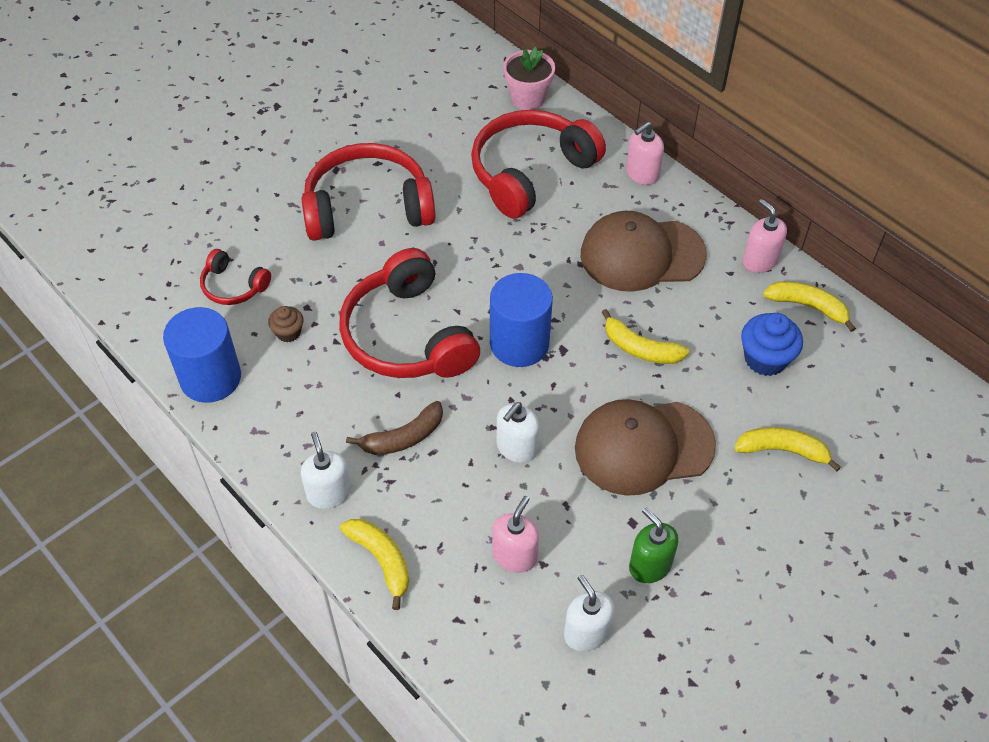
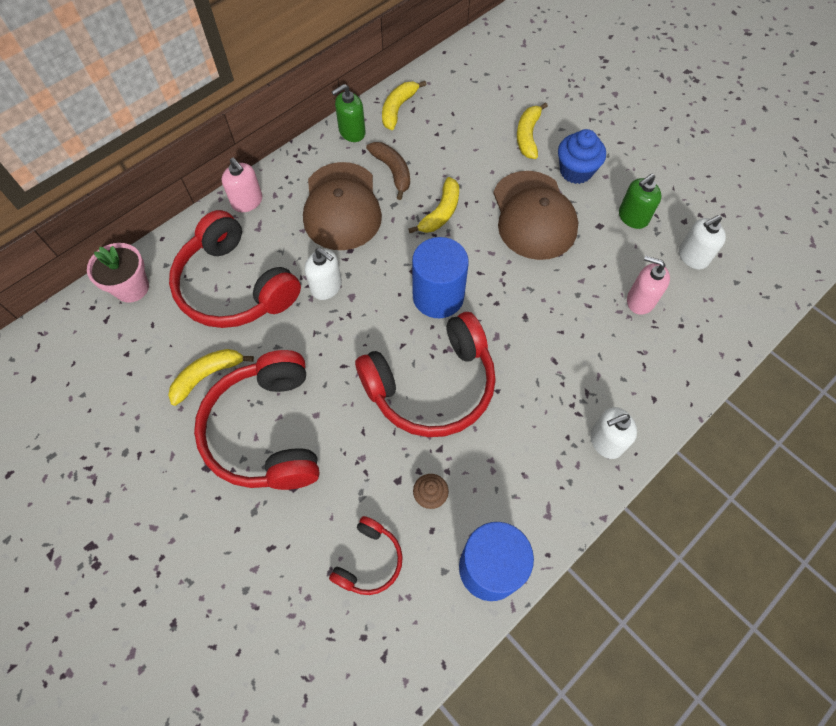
camera: 90 degrees left, 10 degrees up
(381, 560) = (661, 394): yellow banana -> yellow banana (207, 376)
(403, 438) = (542, 384): brown banana -> brown banana (392, 171)
(516, 448) = (543, 299): white soap dispenser -> white soap dispenser (326, 287)
(759, 261) = (352, 132): pink soap dispenser -> green soap dispenser
(765, 359) = (448, 138): blue cupcake -> blue cupcake (576, 171)

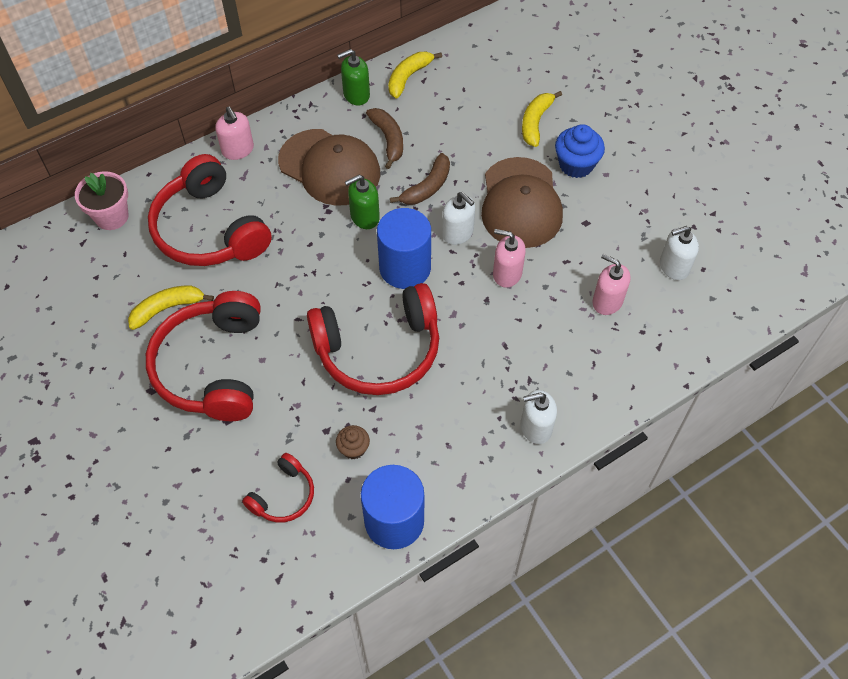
camera: 10 degrees right, 5 degrees down
(326, 287) = (297, 243): white soap dispenser -> white soap dispenser (458, 233)
(341, 206) = (329, 167): brown cap -> brown cap turned 60 degrees counterclockwise
(441, 213) = (427, 187): yellow banana -> brown banana
(538, 287) = (507, 273): none -> pink soap dispenser
(632, 217) = (622, 219): green soap dispenser -> green soap dispenser (364, 217)

